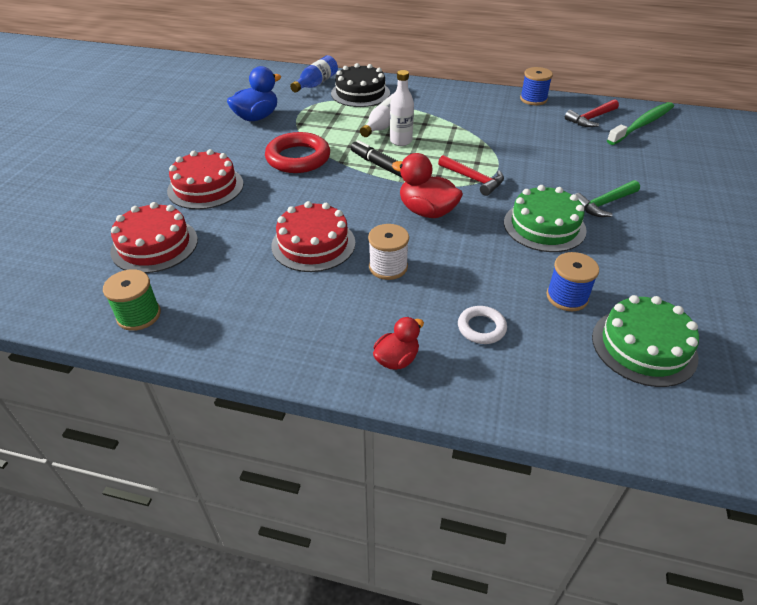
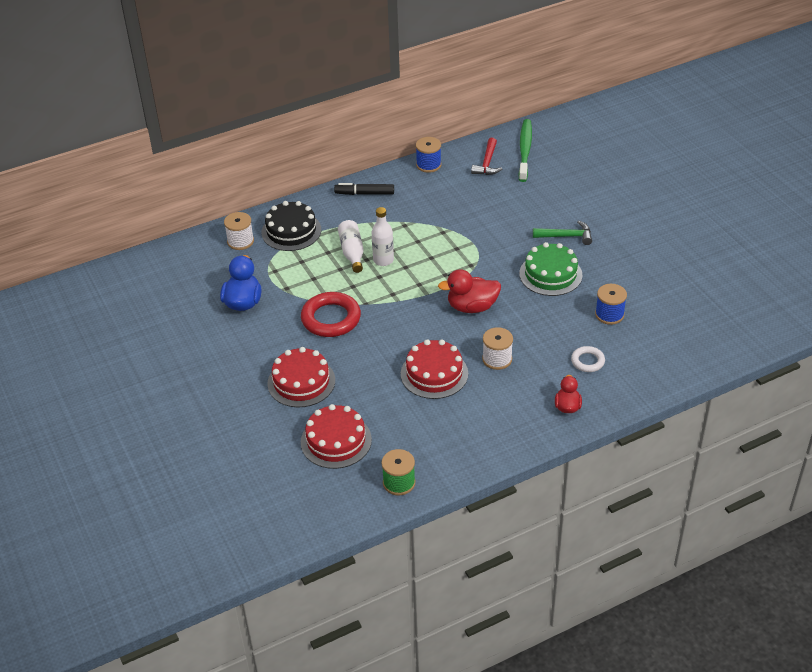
camera: 40 degrees left, 0 degrees up
(316, 84) = (240, 241): blue bottle -> white spool
(379, 165) = (395, 290): black marker -> black marker (364, 193)
(474, 179) = (471, 264): red hammer -> none
(604, 204) = (566, 236): green hammer -> green hammer turned 105 degrees counterclockwise
(643, 346) = (670, 319): green cake -> none

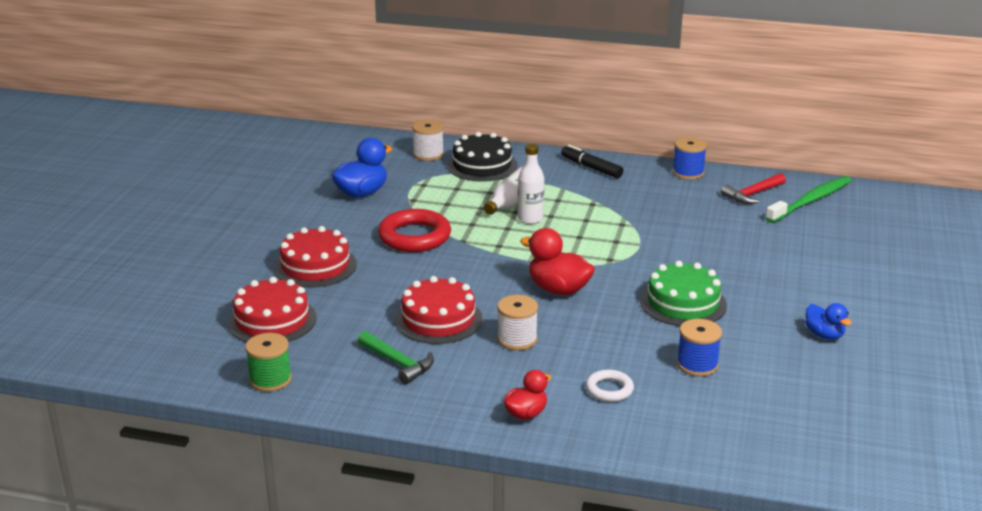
camera: 40 degrees right, 15 degrees down
(566, 236) = (750, 282): green hammer -> green hammer (398, 363)
(645, 252) = (824, 335): none -> blue duck

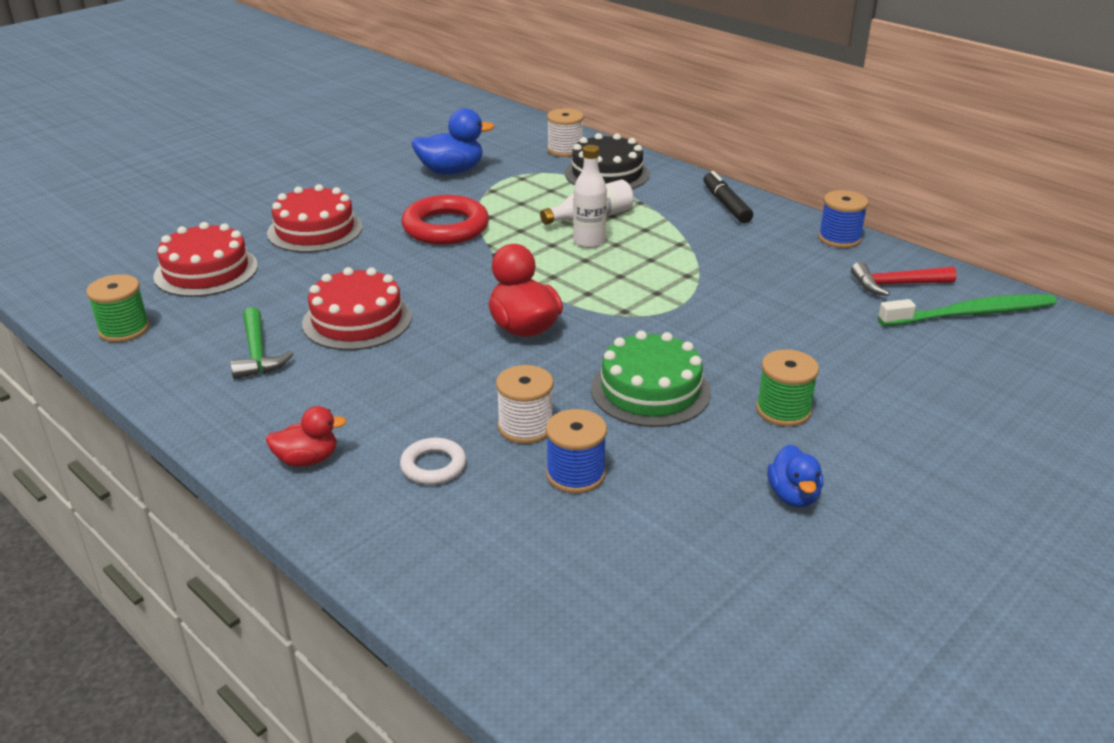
camera: 30 degrees right, 5 degrees up
(517, 339) = (407, 369): white spool -> white spool (525, 427)
(769, 290) = (783, 410): none -> green spool

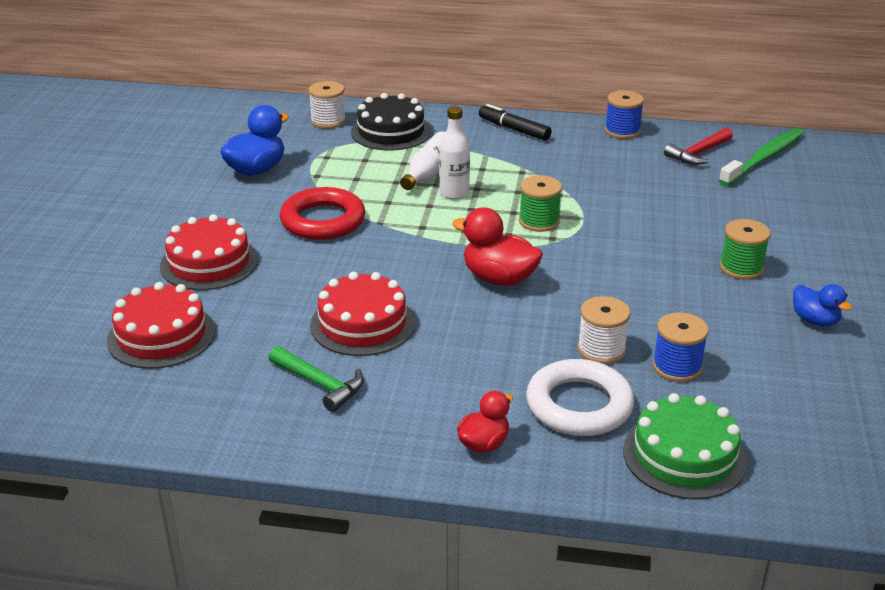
camera: 35 degrees left, 0 degrees up
(124, 329) = (164, 415): green spool -> green spool (539, 221)
(433, 466) = (579, 405): white ring -> white ring, size x1.85
(650, 390) = (646, 288): green cake -> green cake (684, 456)

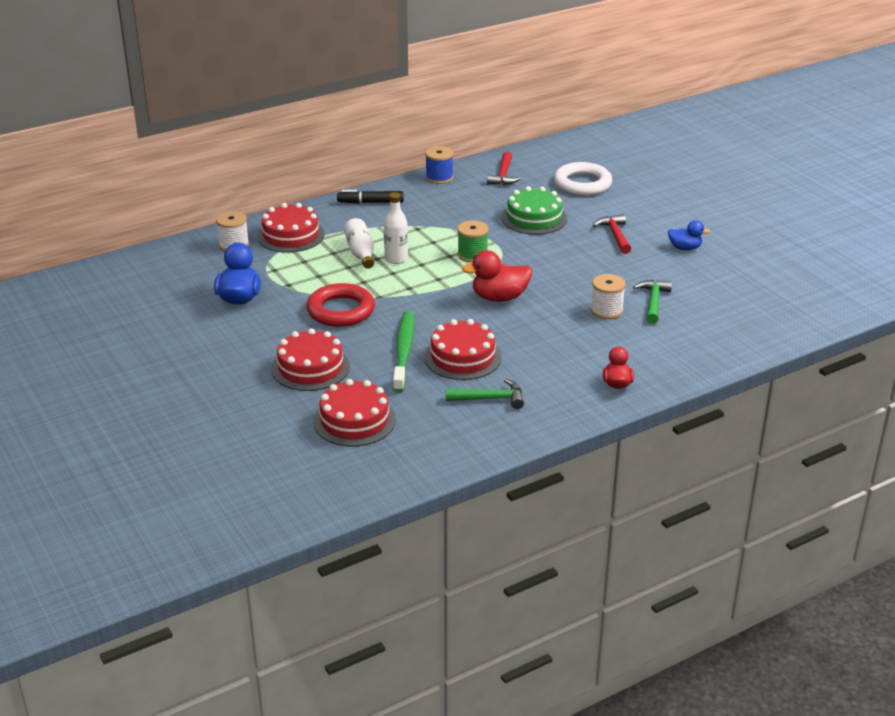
camera: 40 degrees left, 0 degrees up
(391, 131) = (290, 235): black cake -> red cake
(579, 405) = (634, 343): white ring -> white ring (582, 184)
(677, 367) = (653, 301): blue spool -> green hammer
(684, 456) = (712, 342): green cake -> green cake (534, 218)
(741, 268) = (615, 235): green spool -> red hammer
(764, 158) = (543, 164): green toothbrush -> green toothbrush (404, 351)

